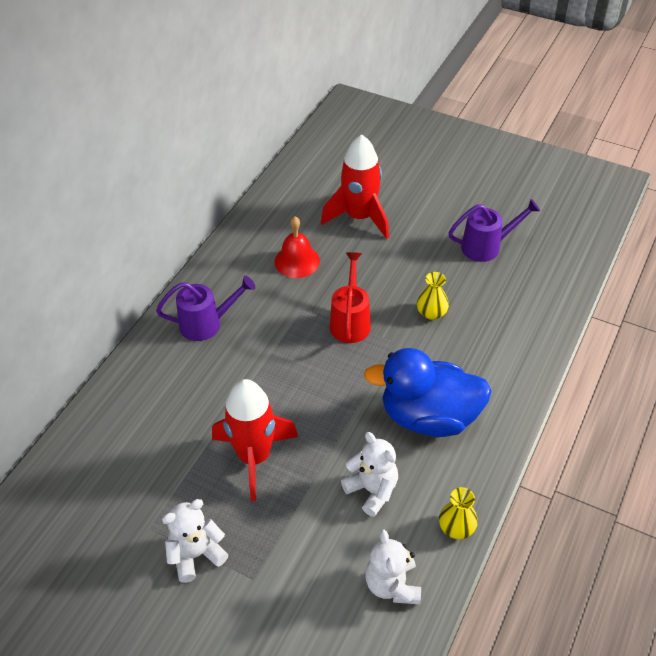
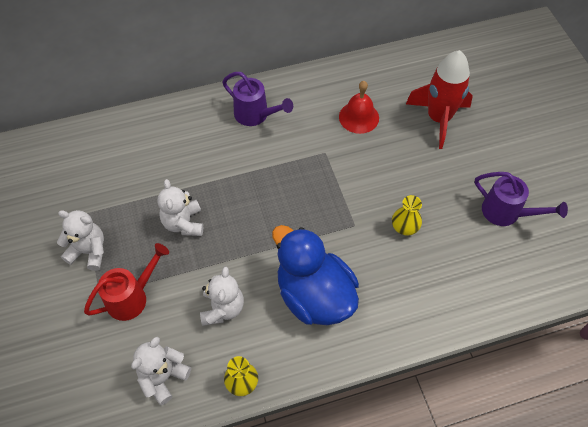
camera: 45 degrees right, 10 degrees up
(254, 457) = (184, 223): red rocket -> white teddy bear
(350, 321) = (343, 187): red watering can -> red watering can (132, 297)

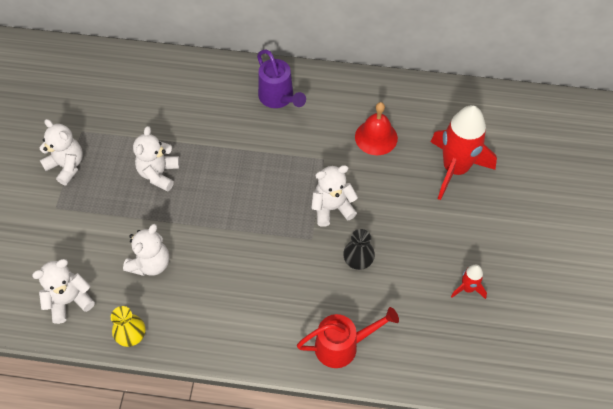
camera: 25 degrees right, 0 degrees up
(132, 297) = (81, 221): red watering can -> red watering can (343, 346)
(314, 295) = (237, 287): blue duck -> none
(357, 192) = (332, 208): none -> white teddy bear
(404, 227) = (358, 260): yellow vase -> black vase
(506, 213) = (467, 288): purple watering can -> red rocket

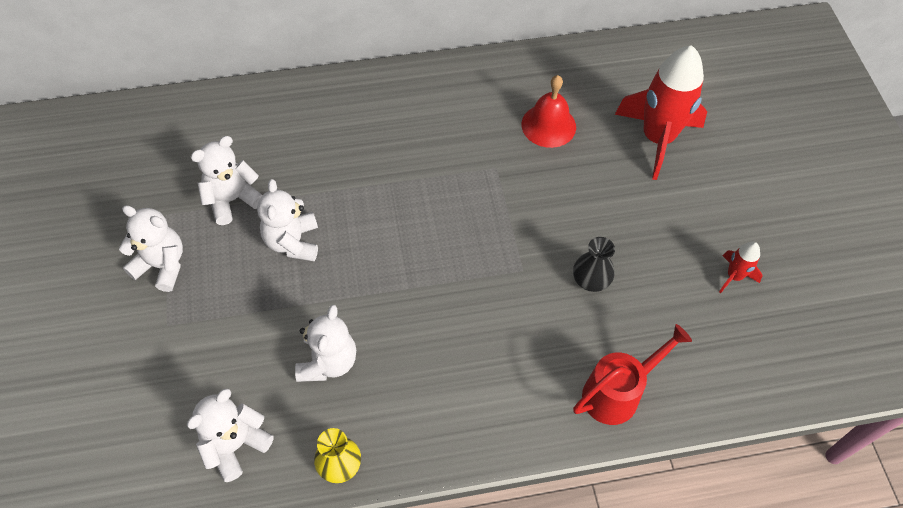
camera: 20 degrees left, 0 degrees up
(278, 98) = (409, 108): purple watering can -> none
(332, 208) = (532, 225): white teddy bear -> white teddy bear (232, 200)

